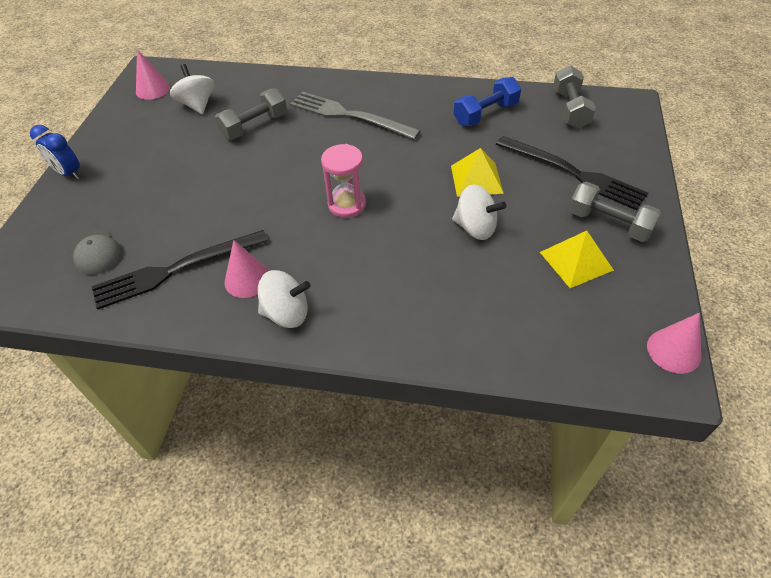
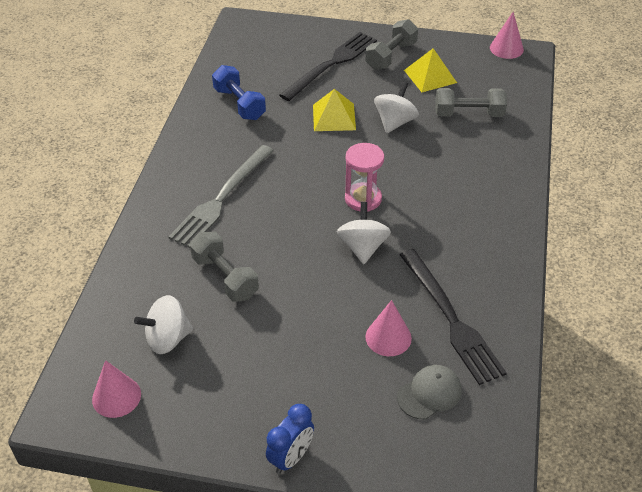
camera: 90 degrees left, 5 degrees down
(247, 279) = (460, 263): pink cone -> pink cone (388, 337)
(286, 313) = (496, 234): white spinning top -> white spinning top (363, 247)
(570, 109) = (243, 54): grey dumbbell -> grey dumbbell (469, 114)

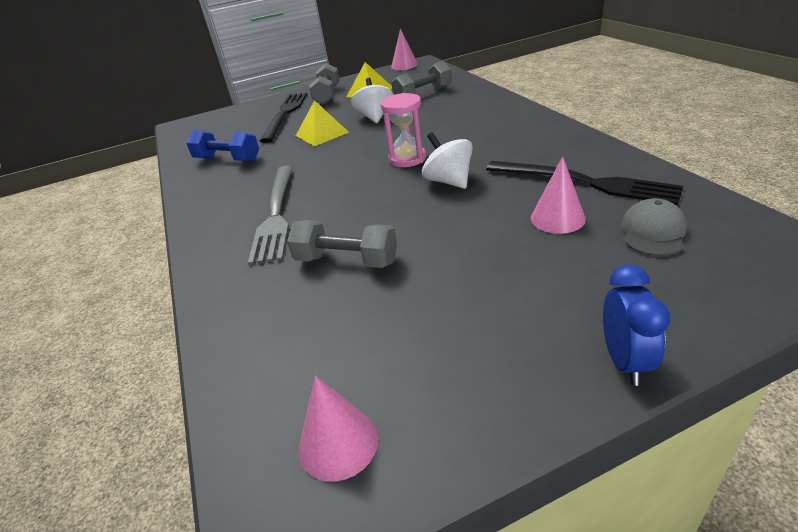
camera: 30 degrees left, 10 degrees down
(168, 339) = (341, 343): white spinning top -> none

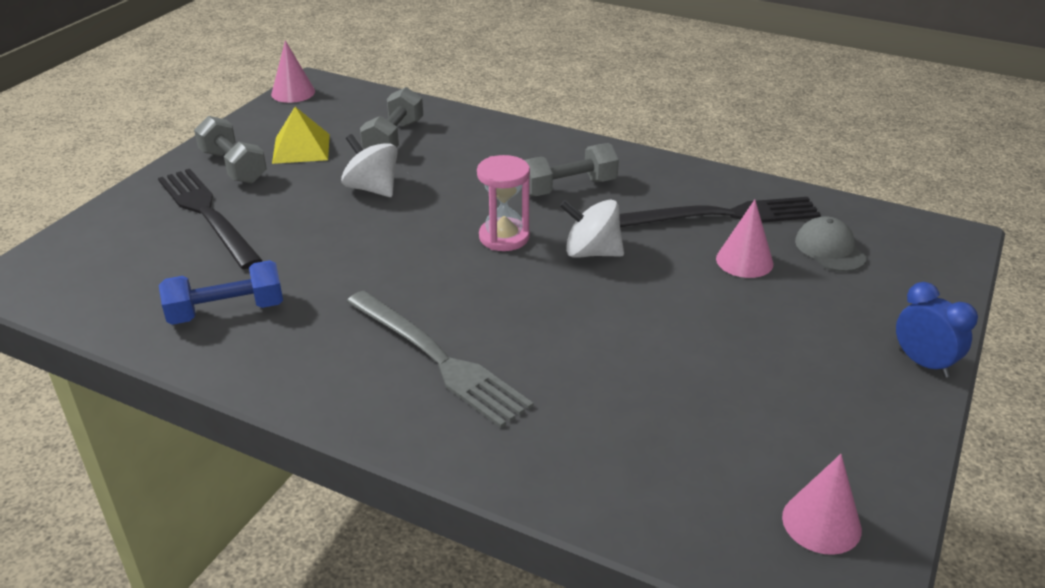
camera: 45 degrees left, 0 degrees up
(322, 134) = (326, 232): yellow pyramid -> none
(346, 261) = (606, 378): grey dumbbell -> grey dumbbell (568, 187)

